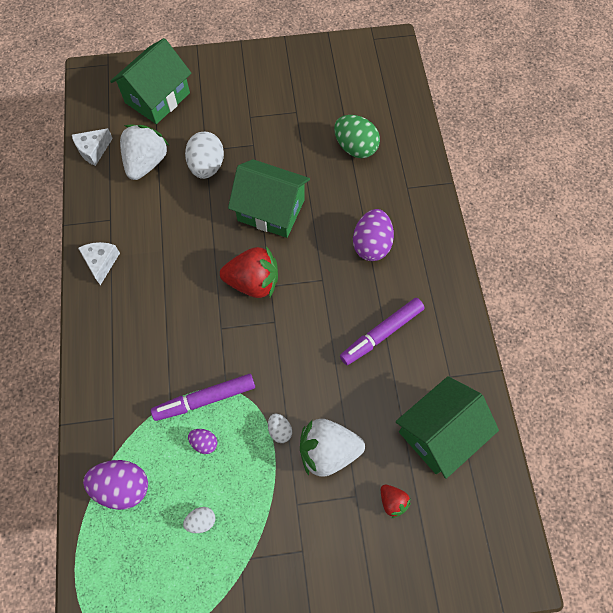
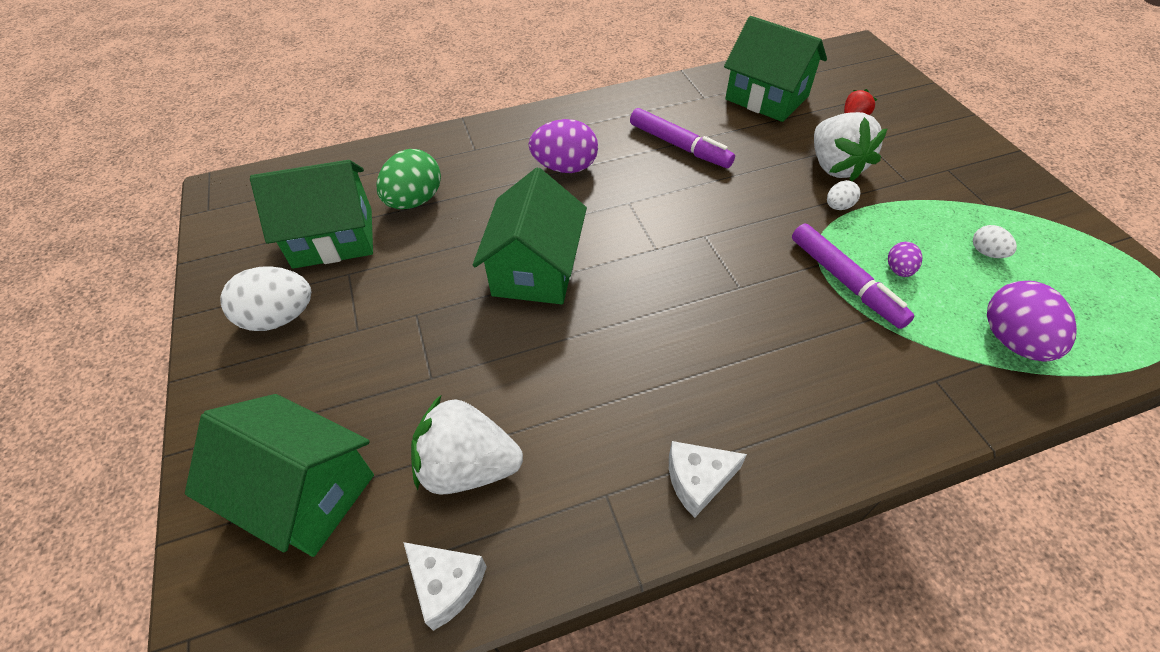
camera: 100 degrees left, 15 degrees down
(207, 166) = (466, 367): white egg -> white egg (279, 317)
(253, 282) = (657, 267): red strawberry -> none
(329, 103) = (333, 238): none -> green house

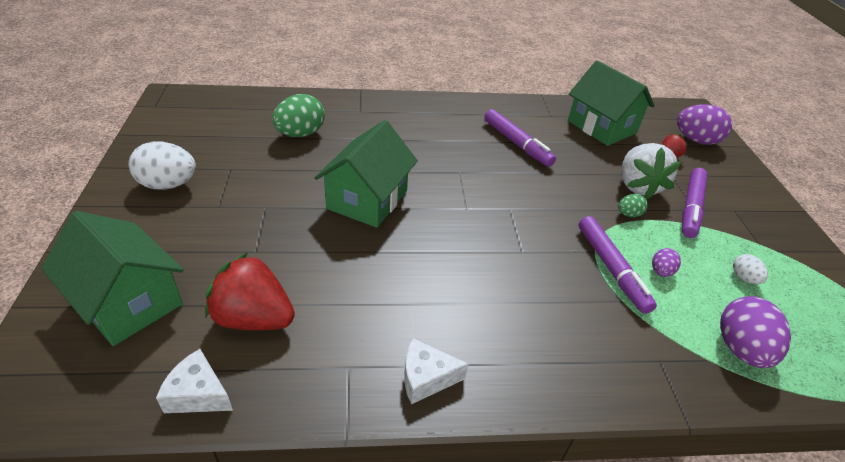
camera: 10 degrees right, 10 degrees down
(333, 238) = (231, 144): green house -> none
(446, 584) = (198, 394): white cheese -> white cheese turned 150 degrees clockwise
(468, 466) = (254, 318): white strawberry -> red strawberry
(565, 167) = (422, 138): purple egg -> purple egg (696, 140)
(838, 206) = (628, 214): white egg -> green egg
(901, 178) = (691, 207): none -> purple marker

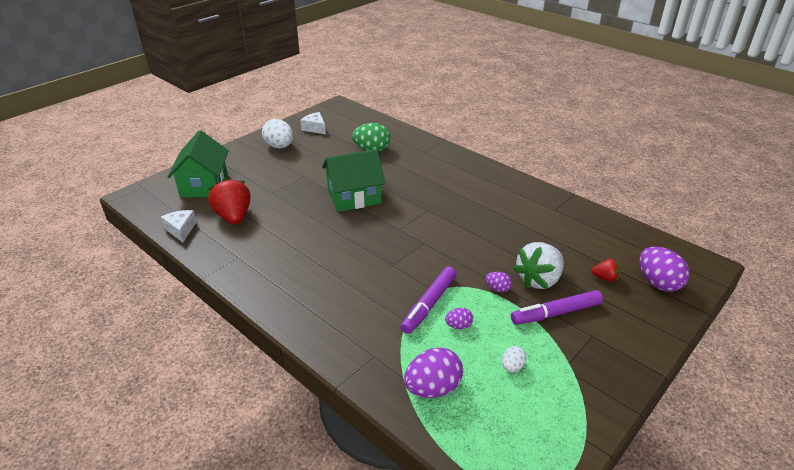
camera: 50 degrees right, 5 degrees down
(426, 378) = (259, 281): white cheese -> white cheese (315, 128)
(516, 143) = (494, 213): purple marker -> none
(601, 127) = (584, 234): green house -> none
(628, 214) = (497, 289): green egg -> purple egg

